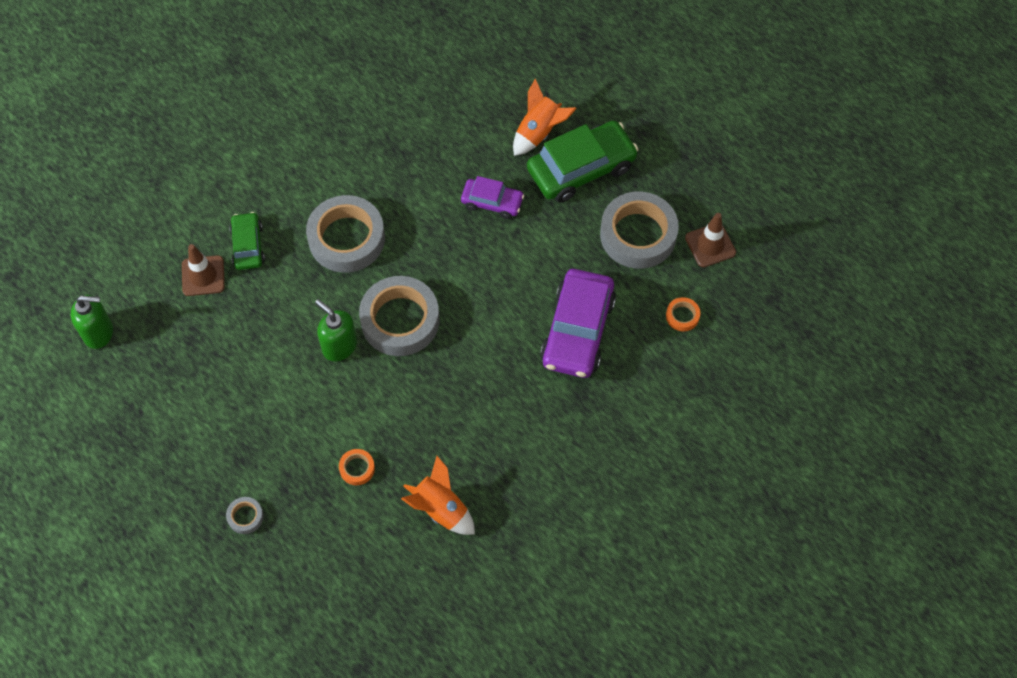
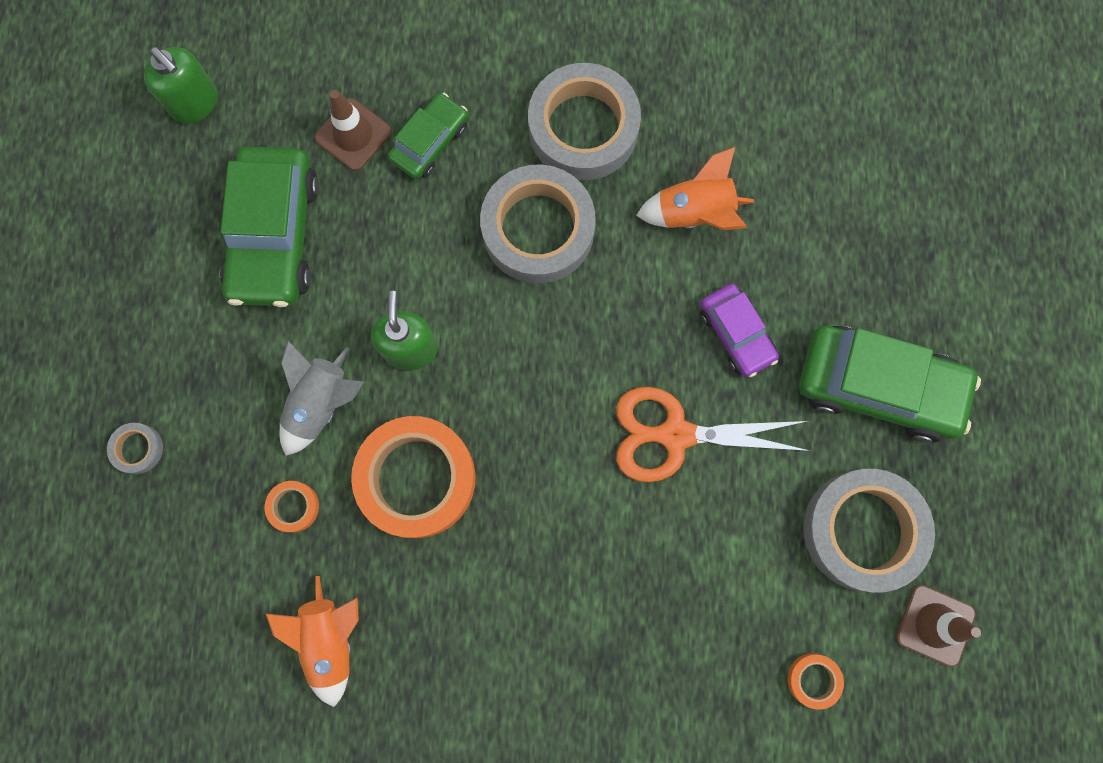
camera: 45 degrees right, 15 degrees up
(211, 356) = (275, 235): none -> green car
(321, 410) = (321, 404): none -> grey rocket
(400, 320) = (500, 379): grey tape -> grey tape (583, 128)
(406, 400) = (416, 478): none -> orange tape
(510, 270) = (675, 434): none -> orange scissors
(539, 132) = (874, 297): orange rocket -> orange rocket (694, 213)
(578, 331) = (677, 580): purple car -> none

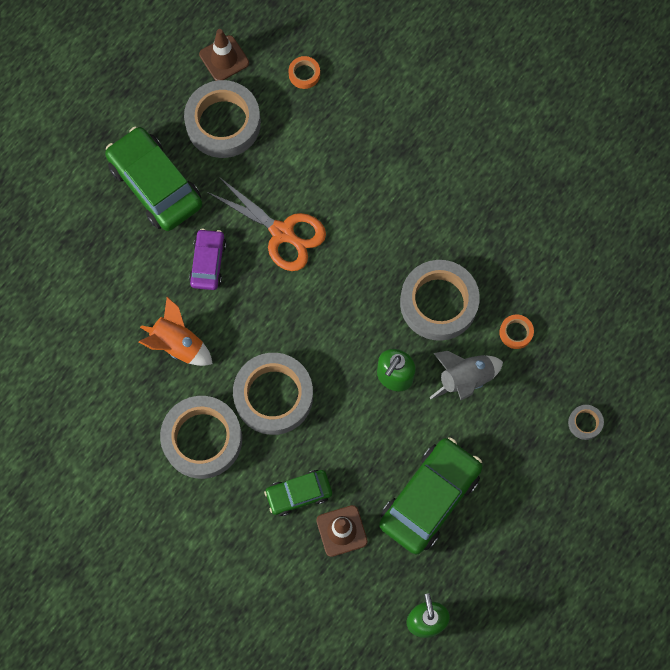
camera: 145 degrees left, 5 degrees down
(330, 639) = (538, 252): orange rocket -> none
(416, 478) = (438, 303): orange tape -> grey tape

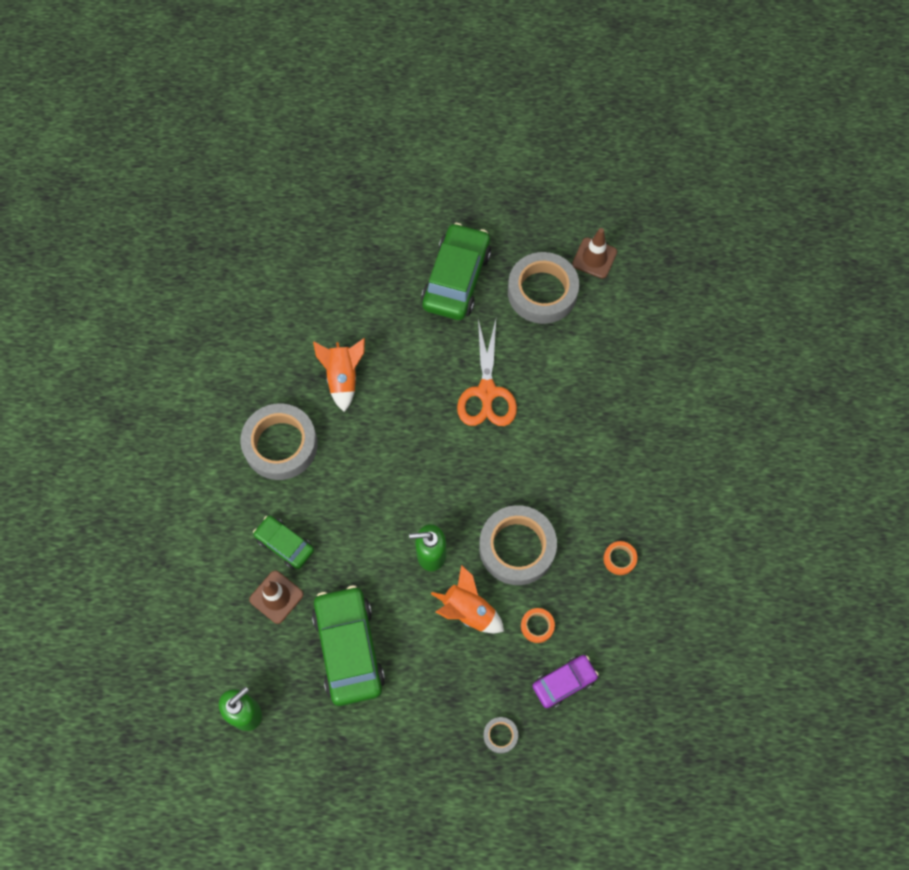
camera: 55 degrees right, 5 degrees down
(208, 262) = (423, 356): purple car -> purple car (564, 682)
(273, 396) = (350, 473): grey tape -> none
(304, 74) = (628, 322): orange tape -> orange tape (619, 559)
(429, 498) = (349, 648): green car -> green car turned 105 degrees counterclockwise
(465, 379) = (468, 610): grey rocket -> orange rocket

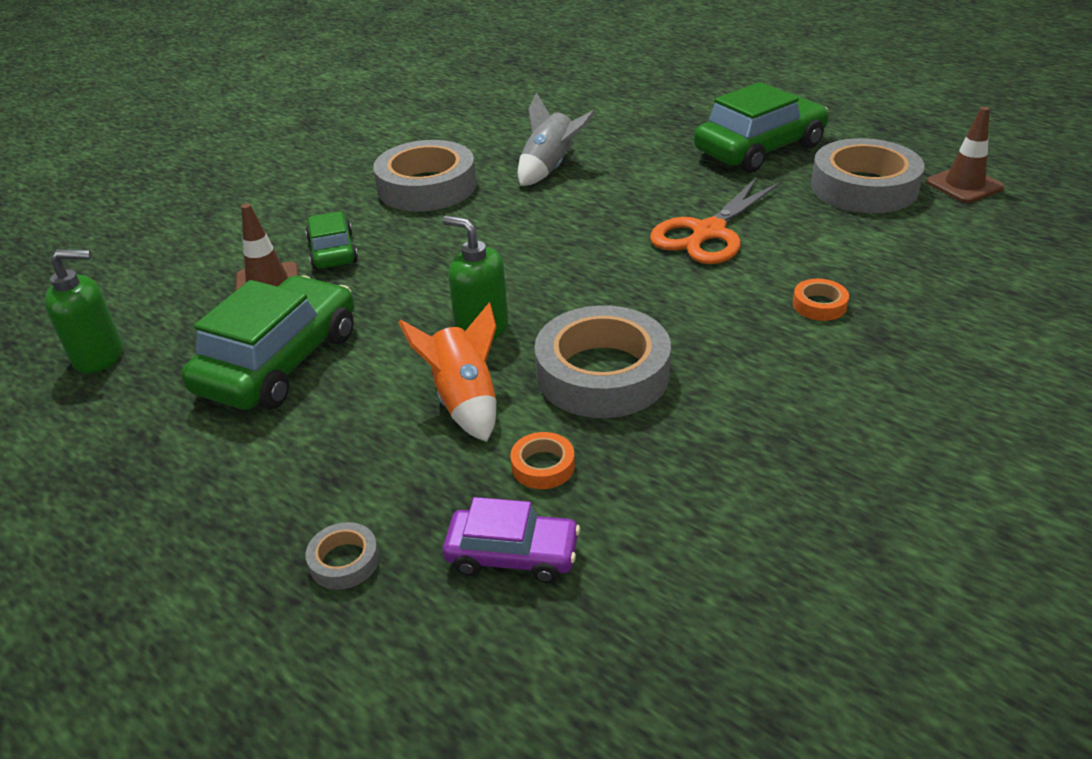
camera: 40 degrees right, 30 degrees down
(343, 378) = (550, 168): orange rocket -> grey rocket
(619, 559) = (752, 457): orange tape -> orange tape (819, 305)

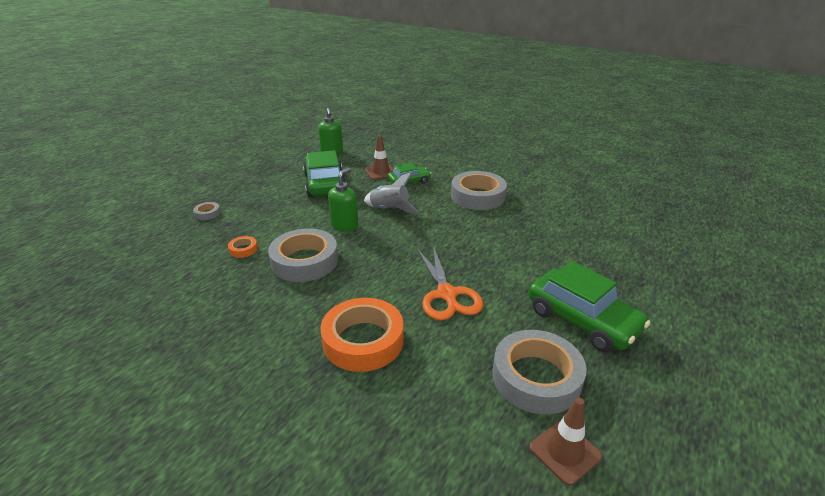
camera: 80 degrees right, 5 degrees down
(279, 361) = (325, 184): green car -> green car turned 120 degrees counterclockwise
(465, 401) = (291, 227): orange rocket -> none
(512, 554) = (195, 246): purple car -> none
(550, 168) = (513, 231): grey rocket -> grey rocket (389, 209)
(708, 232) = (447, 294): orange scissors -> orange scissors turned 135 degrees counterclockwise
(819, 305) = (363, 340): orange tape -> orange tape, size x2.34

